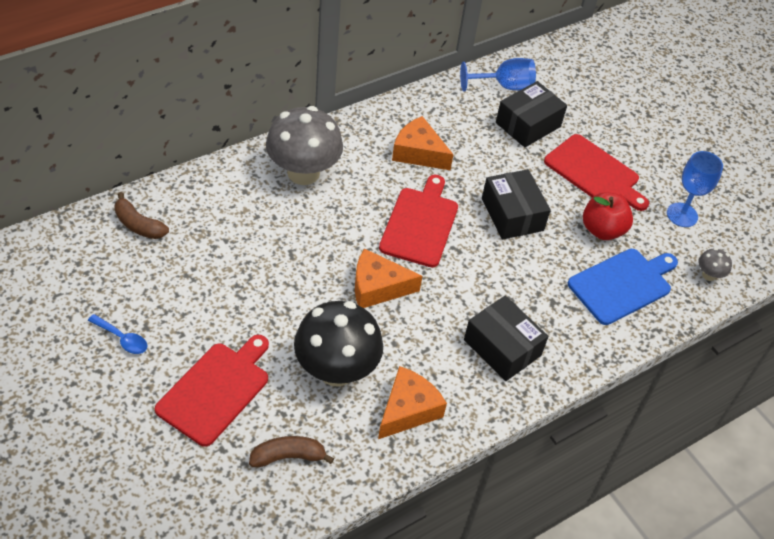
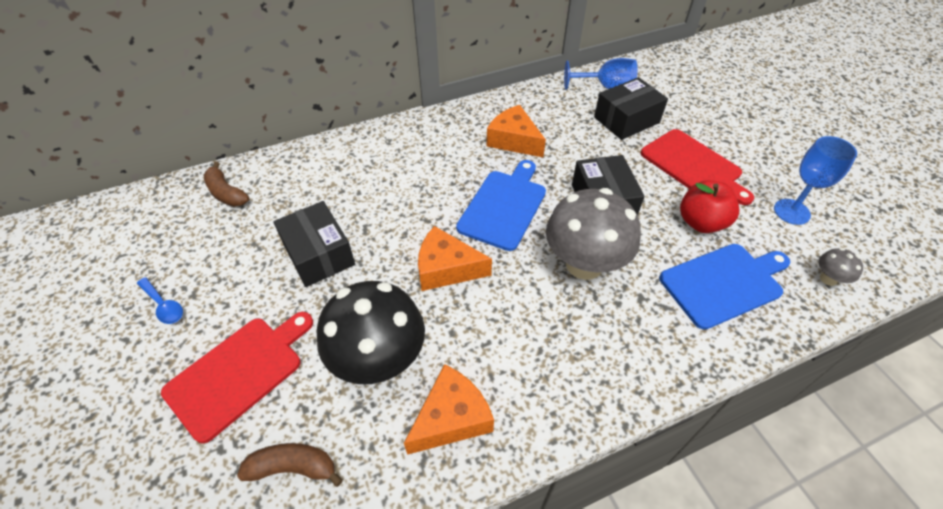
camera: 15 degrees right, 0 degrees up
(303, 173) = (398, 153): grey mushroom -> grey mushroom (584, 264)
(420, 224) = (504, 206): red cutting board -> blue cutting board
(502, 347) = (576, 347): black box -> black box (319, 254)

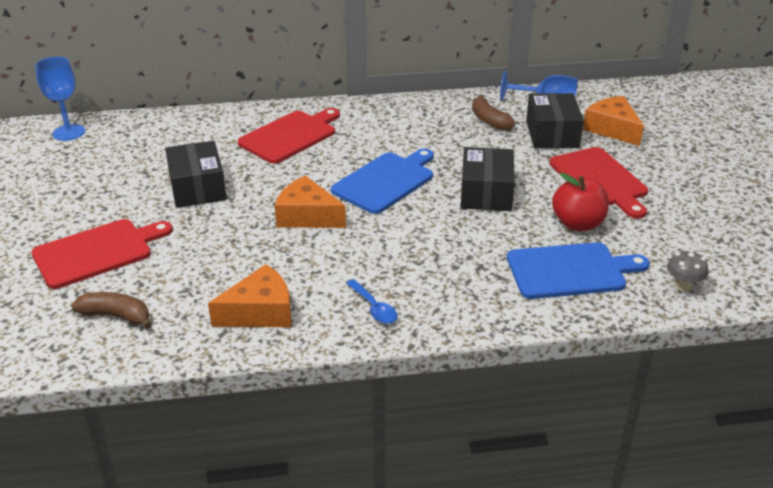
camera: 15 degrees right, 15 degrees down
(164, 305) = (54, 200): blue spoon -> blue spoon (374, 308)
(226, 193) = (135, 133): brown banana -> brown banana (489, 120)
(379, 360) = (217, 265): black mushroom -> none
(388, 167) = (290, 136): none -> red cutting board
(514, 140) = (424, 134): orange cheese -> orange cheese (612, 129)
(584, 264) = (439, 234): grey mushroom -> none
(626, 120) = (552, 134): black box -> black box turned 75 degrees counterclockwise
(791, 212) = (682, 231): blue goblet -> blue goblet (69, 132)

